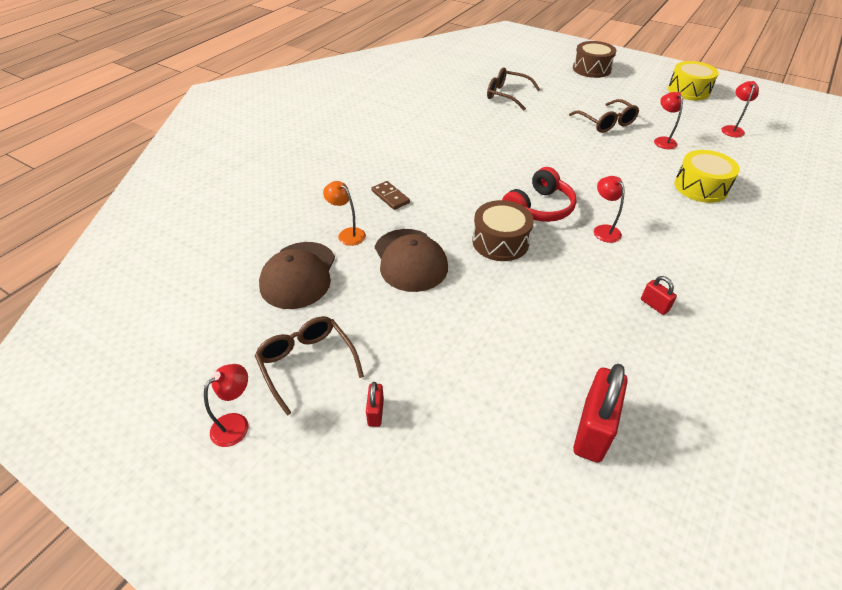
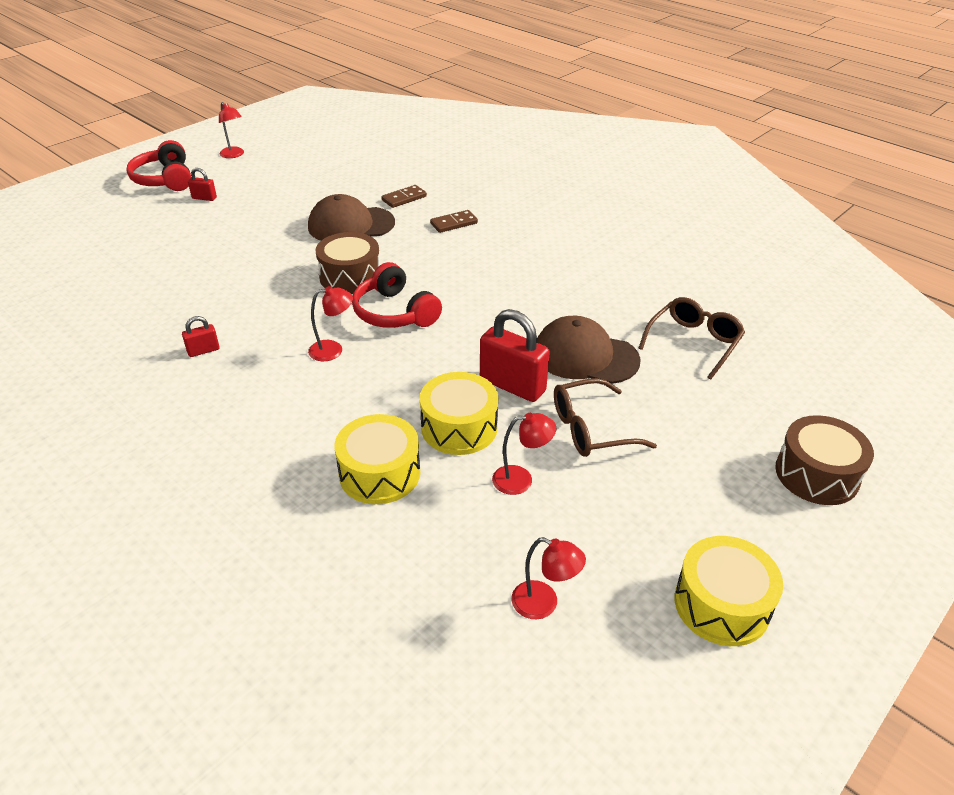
camera: 100 degrees right, 5 degrees down
(298, 275) = (360, 176): brown cap -> brown cap (585, 356)
(306, 363) = (265, 177): brown glasses -> none
(324, 490) = (165, 179): none -> red headphones
(347, 234) = (404, 198): orange lamp -> brown domino
(592, 430) = (114, 280): red padlock -> red padlock (512, 385)
(639, 164) = (459, 427): none -> yellow drum

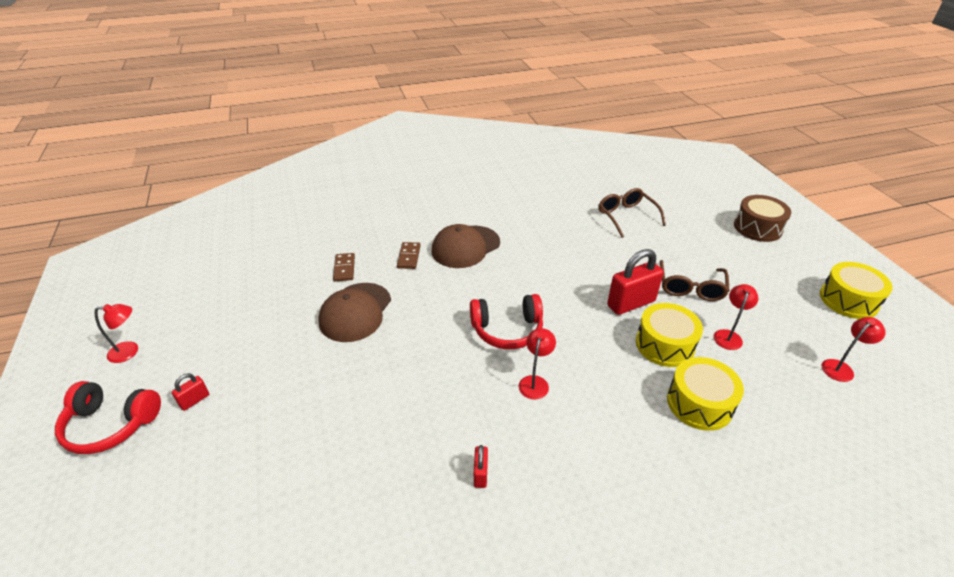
camera: 60 degrees left, 0 degrees up
(350, 276) = (436, 338): brown drum -> none
(585, 356) = (616, 261): brown cap -> brown cap (465, 247)

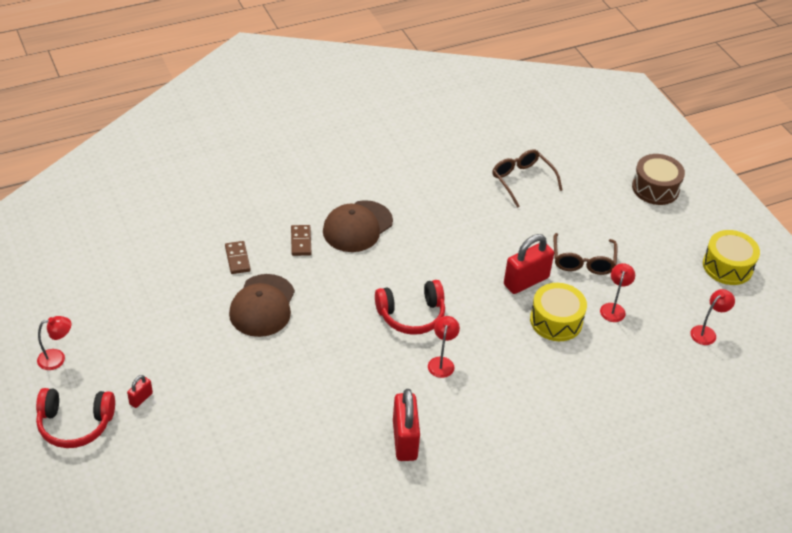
camera: 10 degrees left, 5 degrees up
(480, 474) = (404, 440): red padlock -> red padlock, size x2.07
(699, 403) = (583, 371): yellow drum -> none

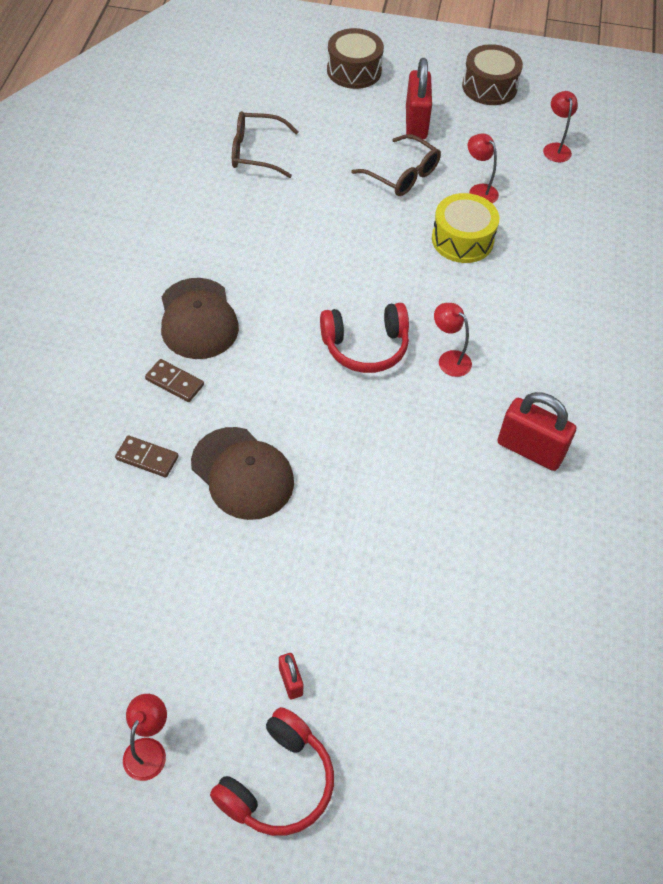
camera: 55 degrees left, 10 degrees up
(411, 315) = (365, 346): red headphones -> red headphones turned 60 degrees clockwise
(526, 281) = (393, 230): red padlock -> red padlock (416, 123)
(727, 266) = (489, 87): yellow drum -> brown drum

